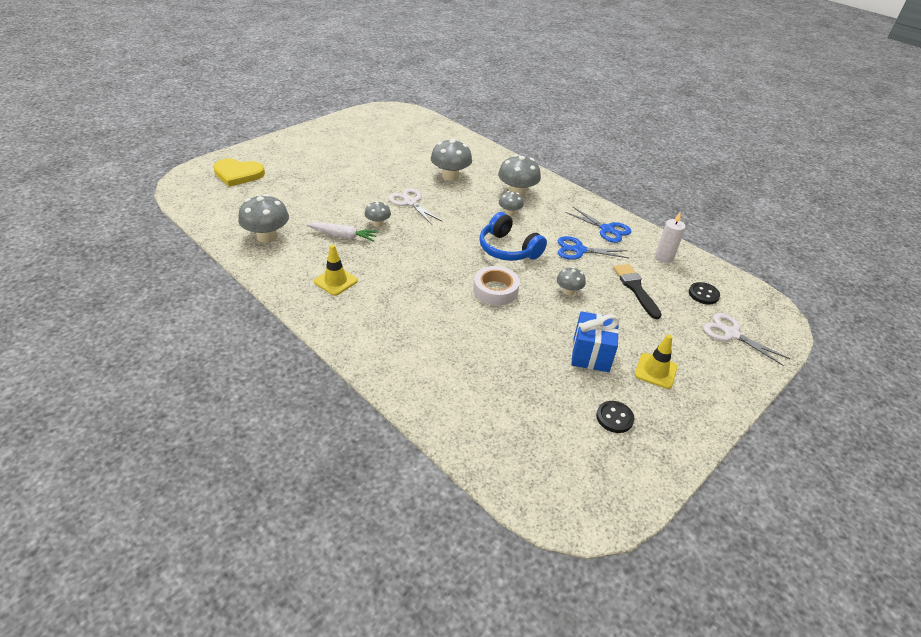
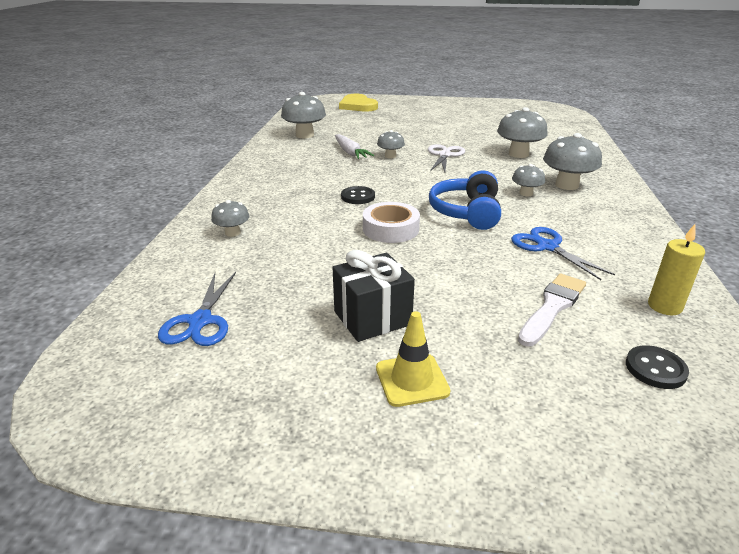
camera: 55 degrees right, 10 degrees down
(335, 281) = (290, 169): yellow traffic cone -> none
(568, 291) = (461, 266): grey mushroom -> grey mushroom (232, 233)
(591, 354) = (372, 318): blue gift -> black gift
(607, 229) = (625, 249): blue scissors -> blue scissors (200, 321)
(614, 418) = (277, 375): black button -> black button (358, 197)
(636, 289) = (552, 307): black brush -> white brush
(664, 257) = (664, 306): white candle -> yellow candle
(731, 334) = (615, 432): white scissors -> none

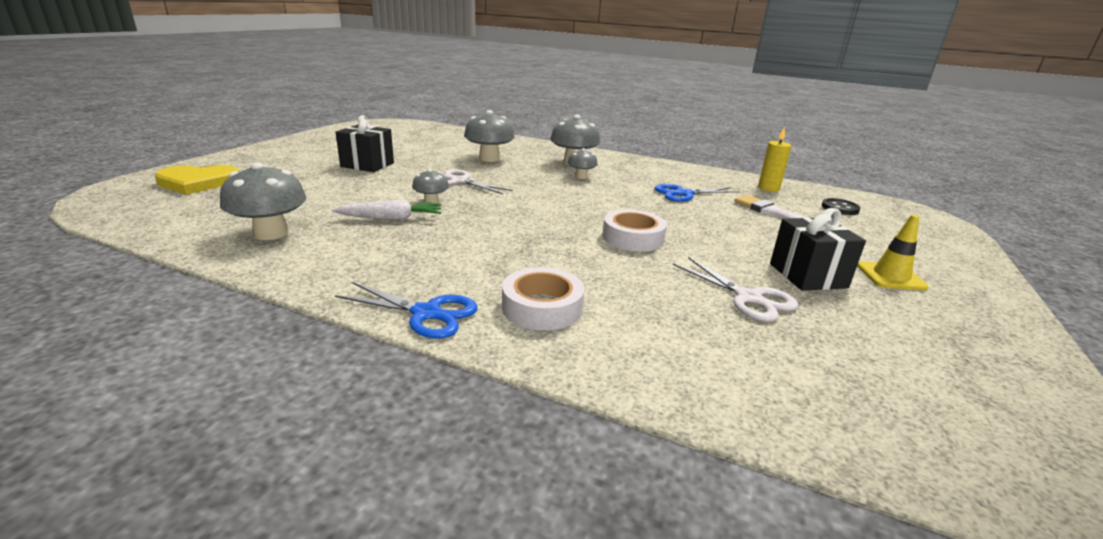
camera: 75 degrees left, 5 degrees down
(200, 321) = (843, 372): blue scissors -> blue scissors (426, 313)
(232, 233) = (609, 330): grey mushroom -> none
(253, 211) = (542, 307): none -> white tape
(304, 283) = (748, 298): none -> white scissors
(358, 197) = (541, 238): black button -> none
(440, 126) = (367, 165): none -> black gift
(466, 212) = (609, 203): blue headphones -> none

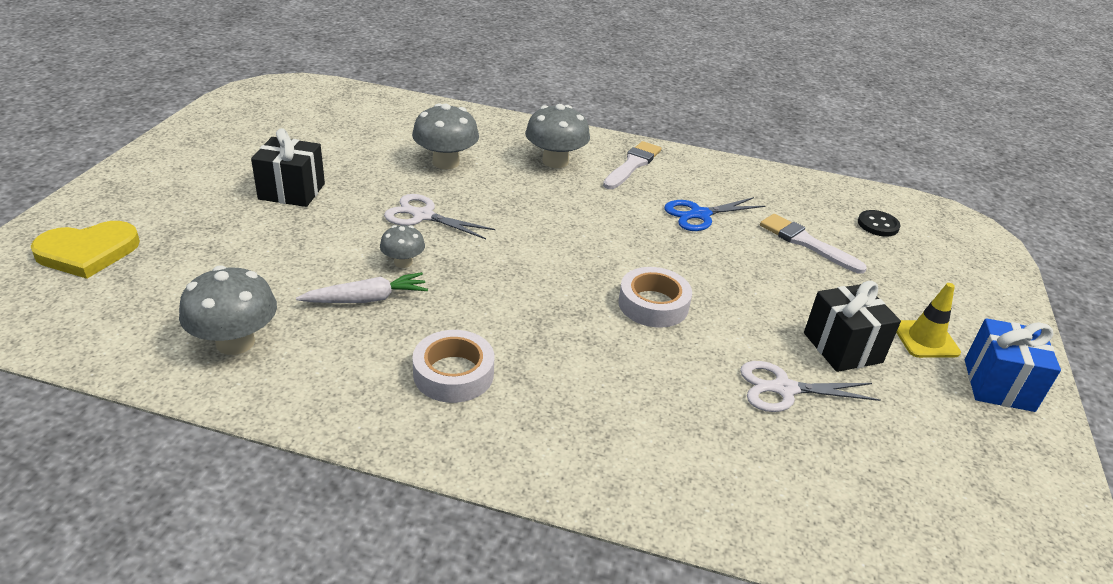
camera: 10 degrees left, 10 degrees up
(426, 313) = (464, 451): blue scissors -> none
(542, 307) = (579, 428): white tape -> white tape (453, 374)
(581, 177) = (571, 191): grey mushroom -> none
(633, 168) = (632, 165): none -> white brush
(748, 298) = (784, 389): white scissors -> white scissors turned 135 degrees clockwise
(768, 188) = (797, 193): yellow candle -> none
(972, 312) = (998, 385): none -> blue gift

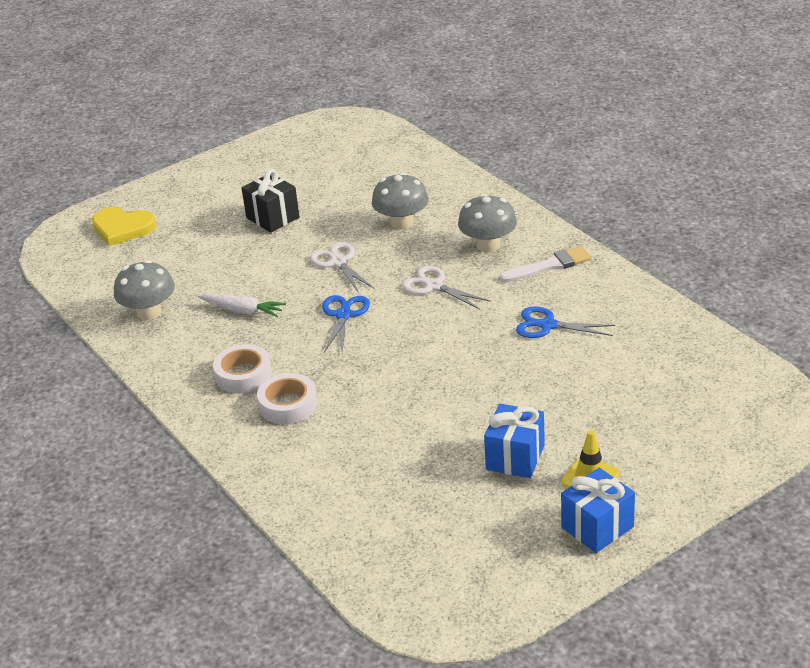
camera: 45 degrees right, 0 degrees up
(403, 262) = (289, 293): grey mushroom -> none
(493, 266) = (343, 315): none -> blue scissors
(653, 304) = (419, 379): white tape -> white tape (288, 405)
(784, 389) = (433, 464): white scissors -> white scissors (434, 286)
(807, 243) = (606, 377): white brush -> none
(842, 348) = (515, 457): black gift -> blue gift
(878, 225) = (697, 384): black button -> none

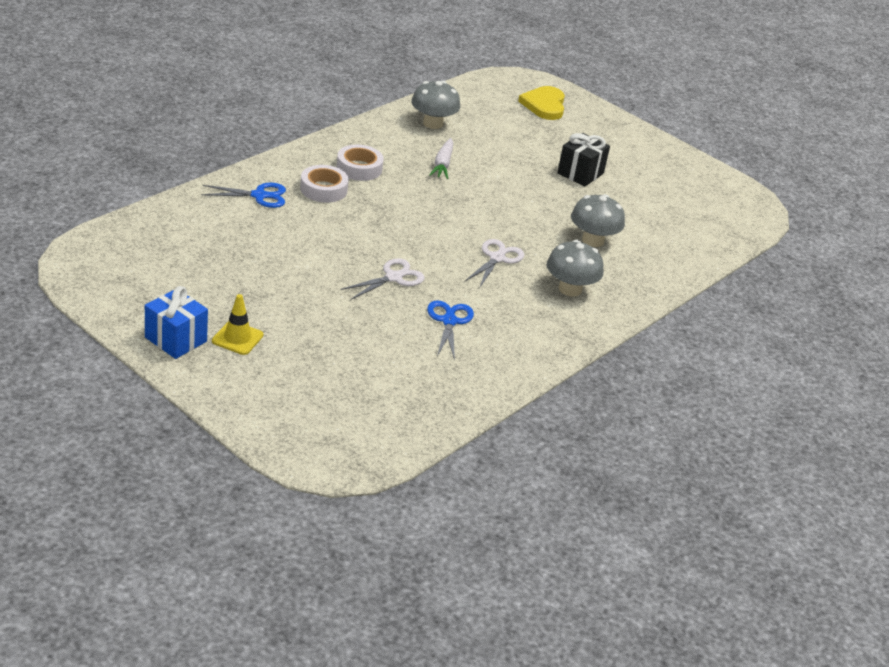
camera: 70 degrees right, 0 degrees up
(338, 262) = (521, 208): white scissors -> white scissors (393, 277)
(343, 315) = (445, 212): blue scissors -> blue scissors (259, 195)
(515, 457) = (263, 299): blue gift -> none
(549, 266) = (544, 325): white brush -> none

